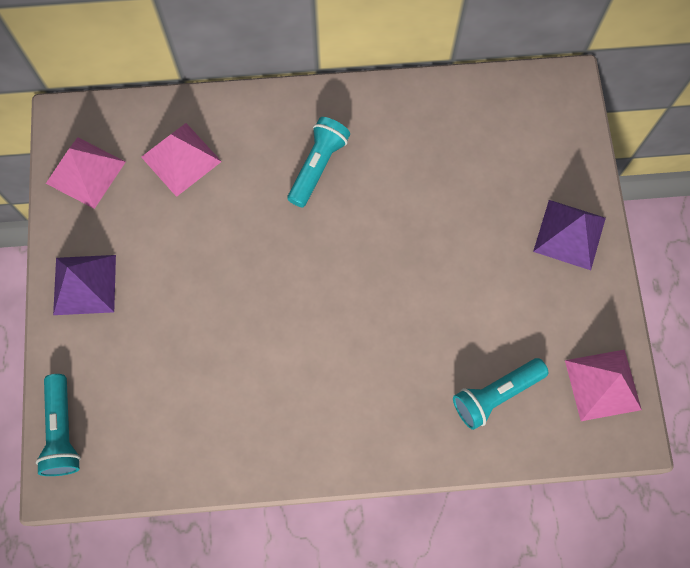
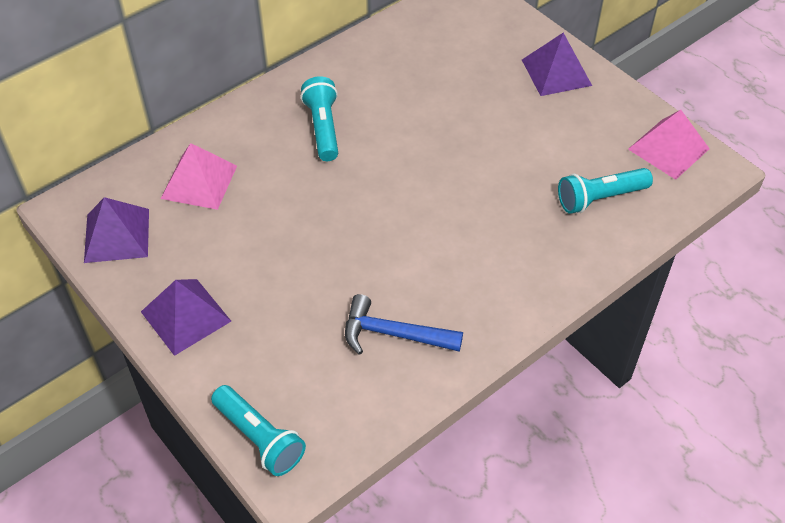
camera: 35 degrees left, 20 degrees down
(85, 172) = (117, 235): pink pyramid -> purple pyramid
(224, 409) = (393, 334): none -> blue hammer
(495, 395) = (600, 198): turquoise flashlight -> turquoise flashlight turned 45 degrees clockwise

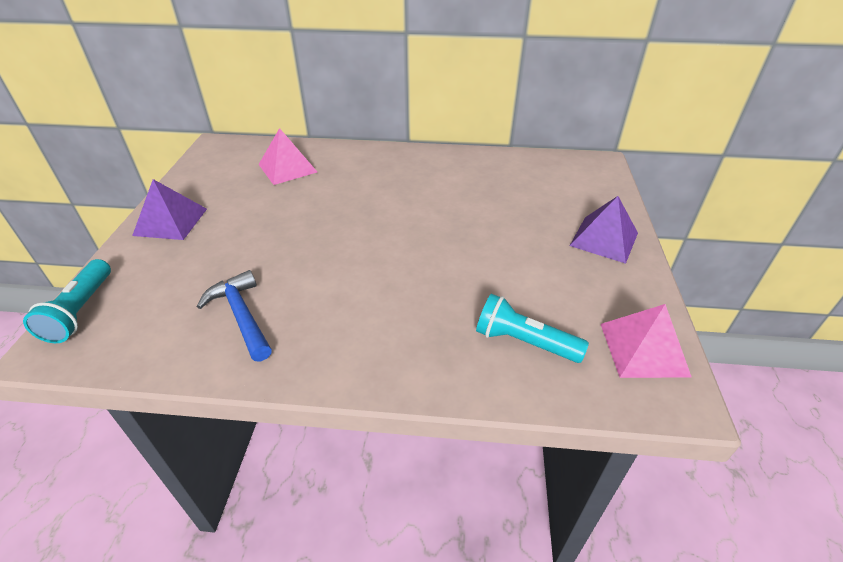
camera: 45 degrees right, 10 degrees down
(117, 235) = (213, 167): purple pyramid -> none
(323, 128) = (391, 181): turquoise flashlight -> none

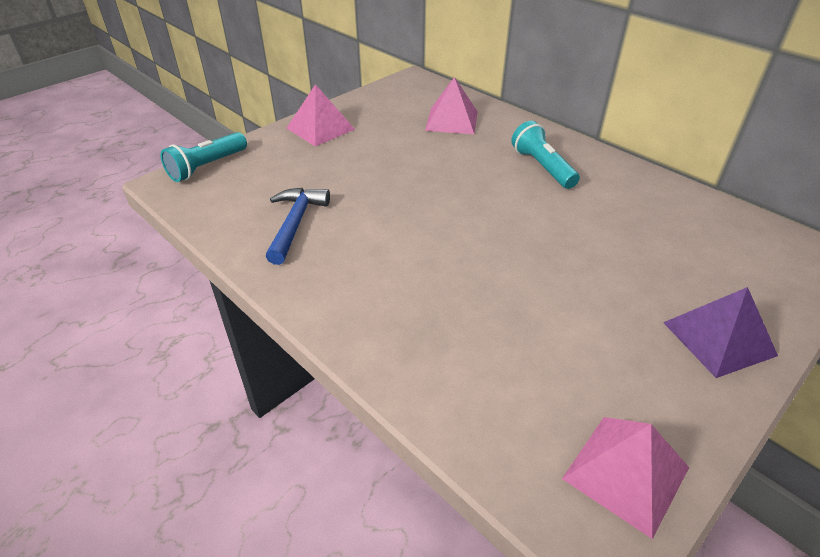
camera: 40 degrees right, 0 degrees up
(171, 221) = (320, 128): purple pyramid -> pink pyramid
(523, 342) = (498, 381): turquoise flashlight -> turquoise flashlight (542, 167)

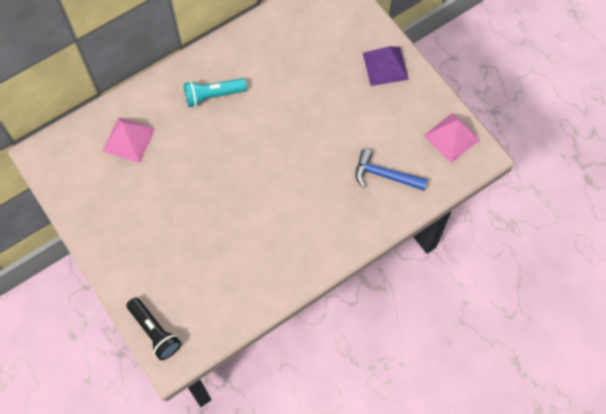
camera: 80 degrees left, 25 degrees up
(207, 167) = (155, 332): turquoise flashlight -> black flashlight
(295, 224) = (245, 266): blue hammer -> blue hammer (384, 175)
(320, 128) = (114, 242): pink pyramid -> none

